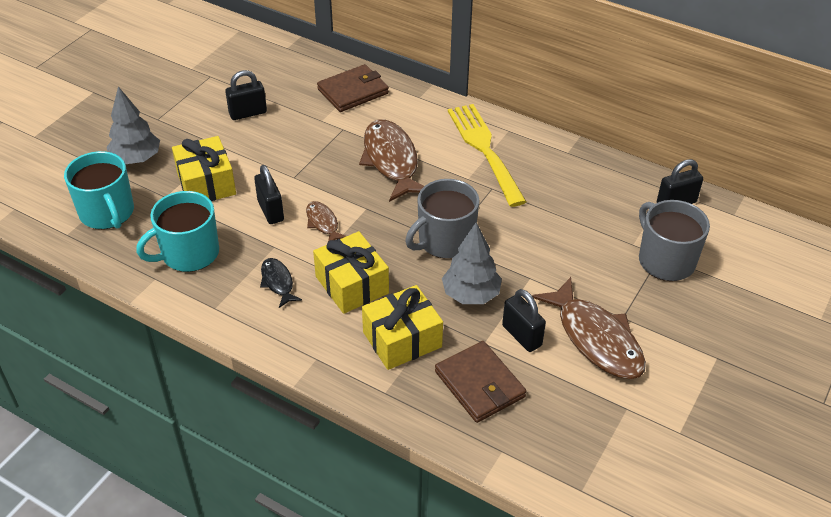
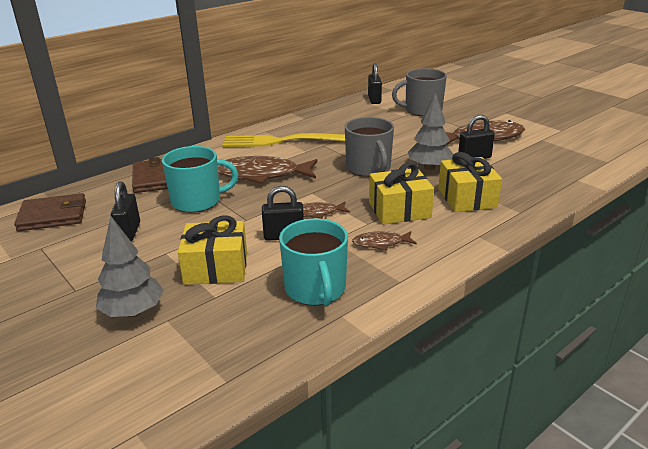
camera: 70 degrees left, 15 degrees down
(107, 213) = (211, 342): turquoise mug -> turquoise mug (197, 201)
(278, 282) = (381, 243): black fish -> brown fish
(479, 384) = (516, 177): brown wallet -> brown wallet (53, 216)

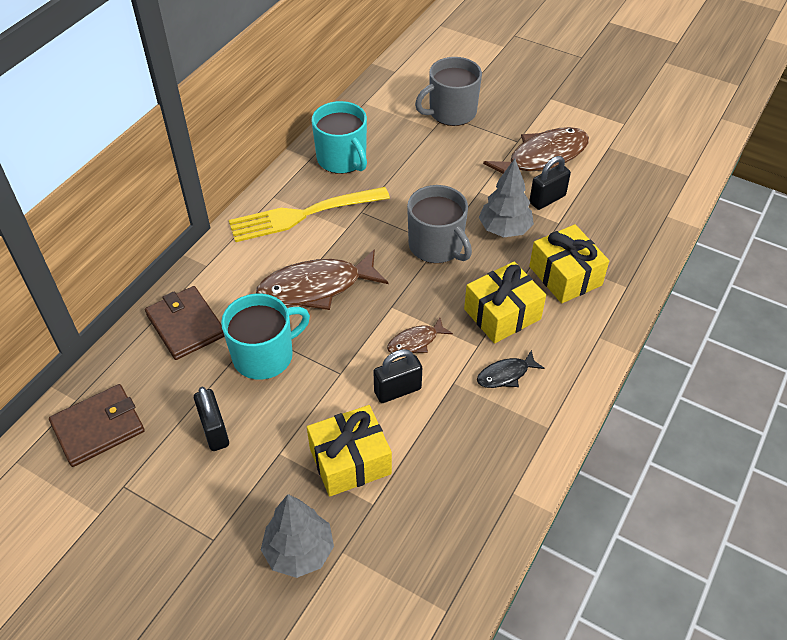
camera: 20 degrees left, 20 degrees up
(315, 289) = (470, 463): turquoise mug -> turquoise mug (342, 159)
(374, 100) = (381, 99): black padlock -> none
(381, 243) = (506, 375): brown fish -> black fish

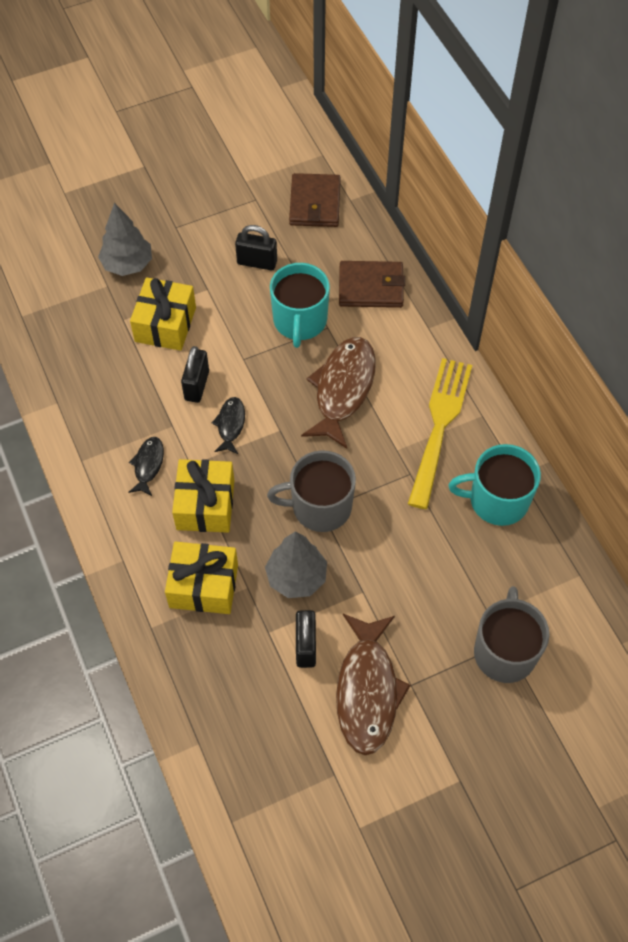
camera: 125 degrees right, 10 degrees up
(415, 342) = (230, 425): brown fish -> black fish

